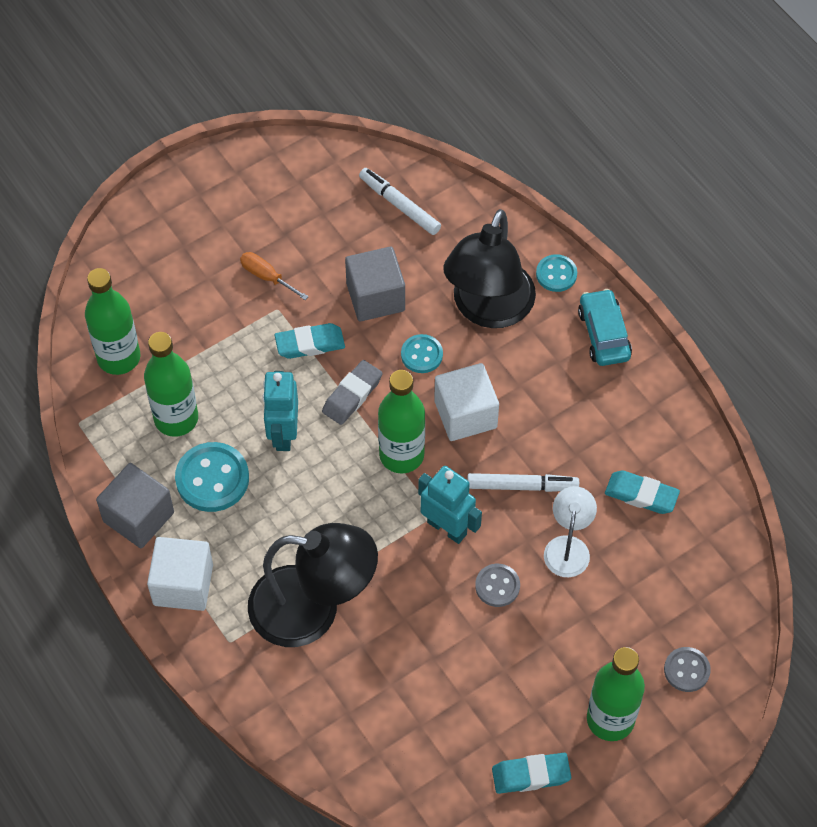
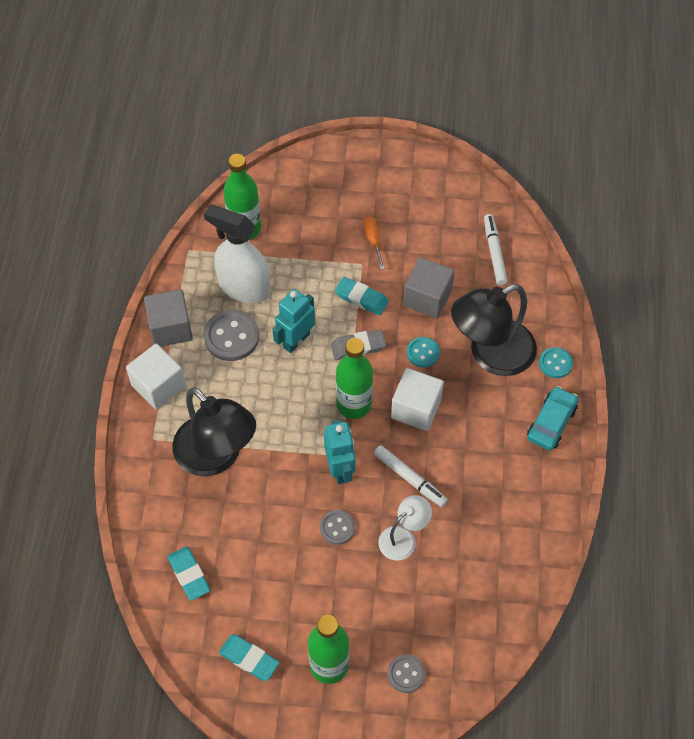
camera: 40 degrees right, 0 degrees up
(176, 418) = (244, 287): green bottle -> white spray bottle
(212, 478) = (231, 337): turquoise button -> grey button
(641, 495) = (481, 541): turquoise eraser -> turquoise eraser (189, 575)

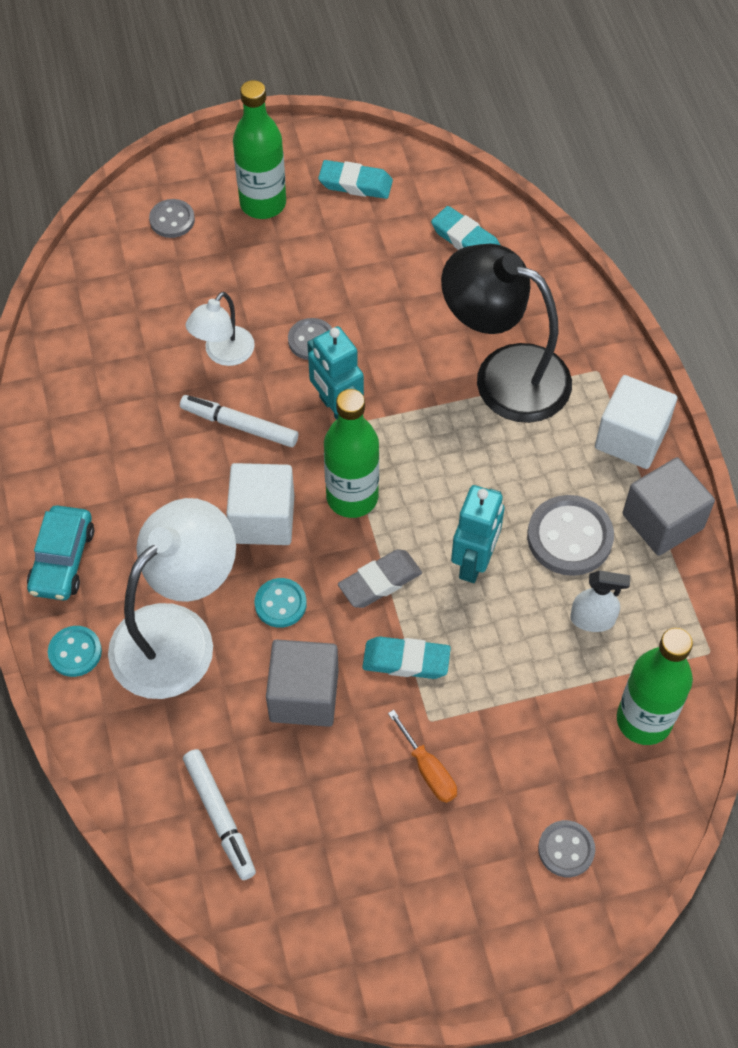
camera: 160 degrees right, 0 degrees up
(244, 287) = (592, 619): white spray bottle -> white spray bottle, size x0.49
(318, 184) = (566, 849): none -> grey button
(490, 354) = (177, 634): black lamp -> white lamp

